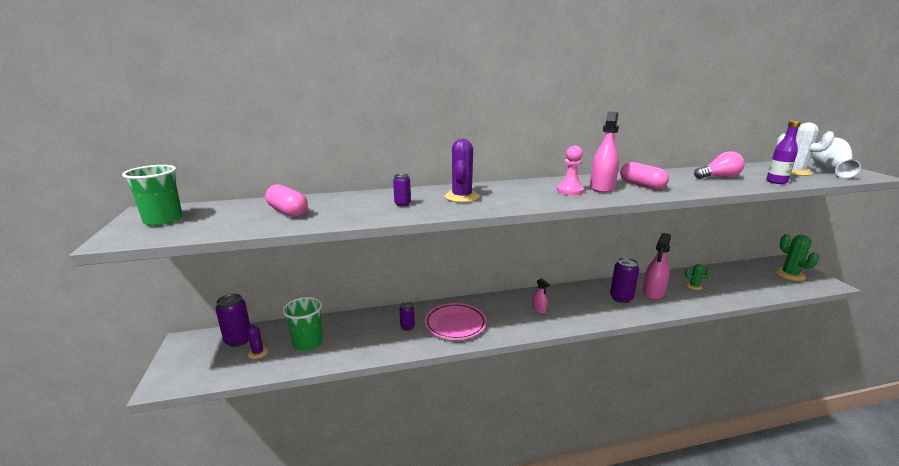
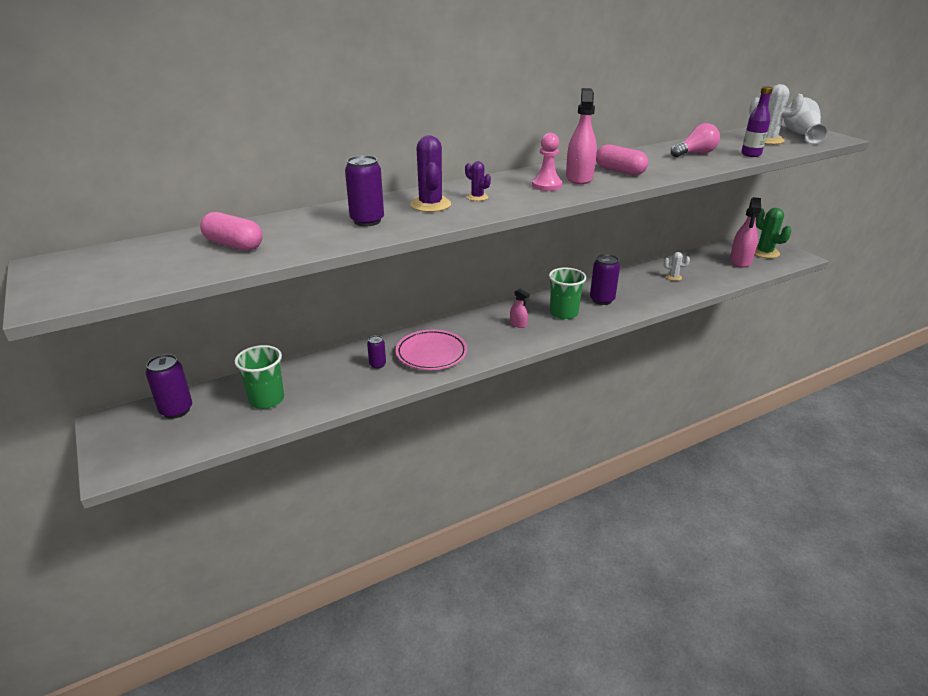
camera: 15 degrees left, 10 degrees up
(163, 220) = (80, 273): green cup -> green cup (563, 313)
(258, 353) = (210, 420): purple cactus -> purple cactus (477, 197)
(402, 204) = (367, 221): purple can -> purple can, size x1.74
(653, 292) = (633, 289): pink spray bottle -> pink spray bottle (740, 261)
(694, 286) = (673, 277): green cactus -> white cactus

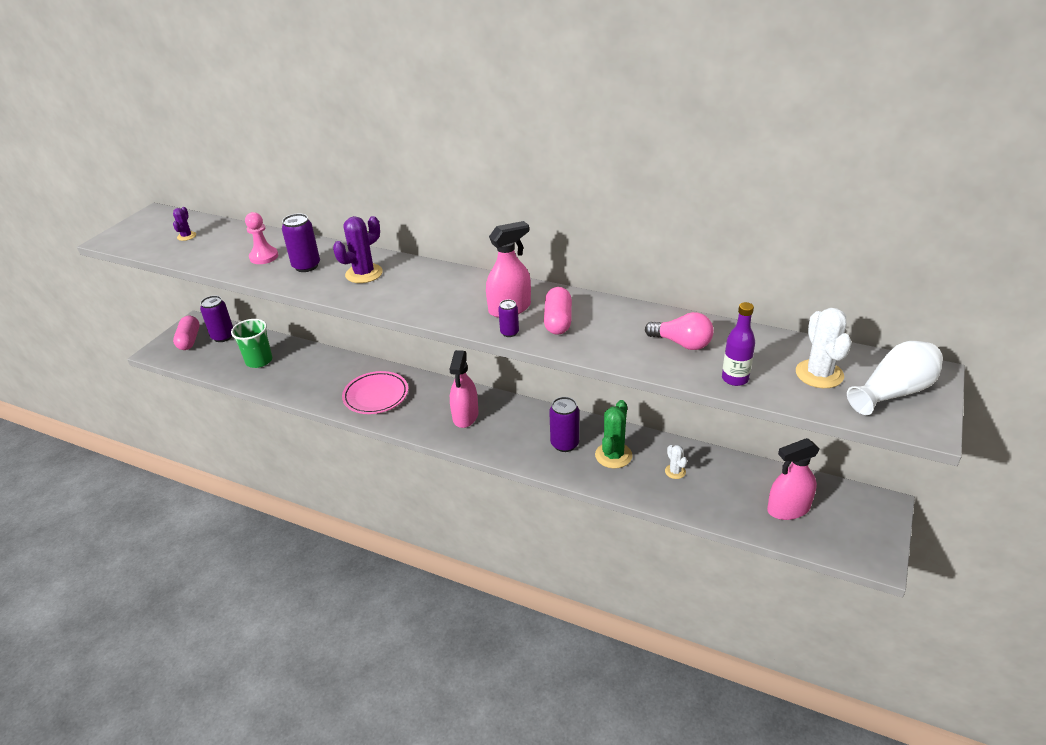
camera: 55 degrees right, 5 degrees up
(234, 245) = (224, 245): pink capsule -> pink capsule (189, 340)
(377, 364) = (338, 380): purple can -> purple can (509, 332)
(477, 197) = (402, 284): purple cactus -> purple cactus (186, 236)
(518, 324) = (465, 416): pink spray bottle -> pink spray bottle, size x1.98
(546, 185) = (468, 301): pink pawn -> pink pawn (264, 257)
(563, 313) = (512, 432): green cup -> none
(764, 252) = (844, 522): green cactus -> green cactus (613, 455)

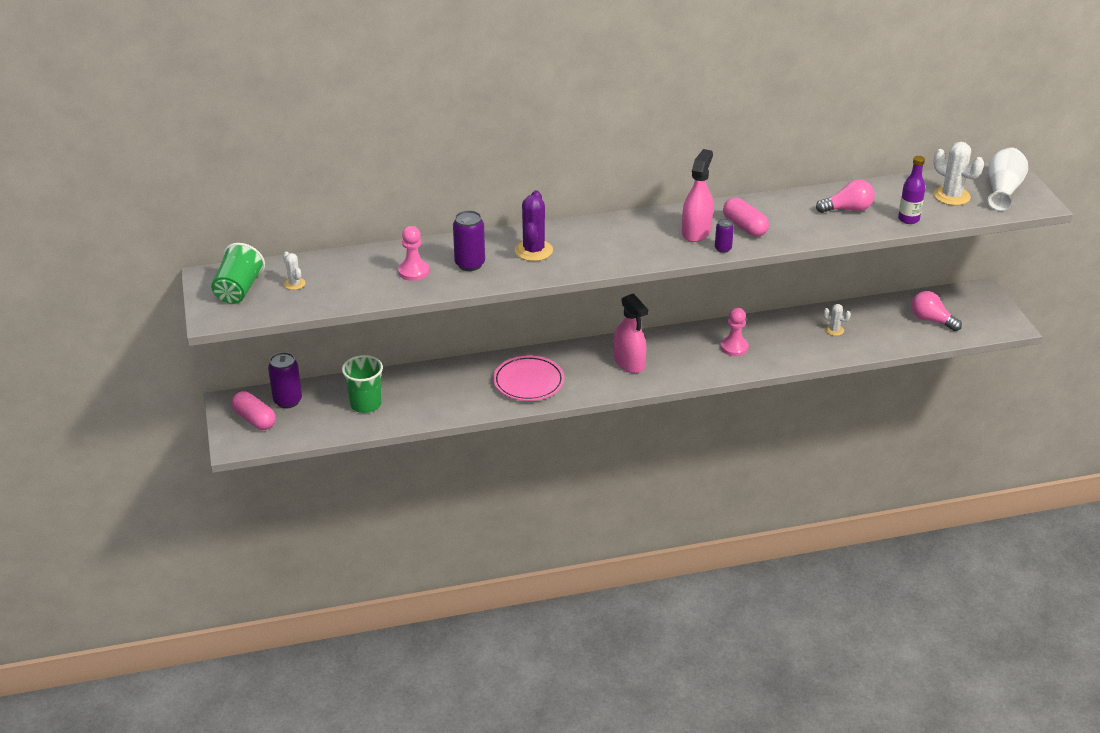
camera: 40 degrees left, 0 degrees up
(153, 228) = (239, 290): none -> green cup
(186, 236) = (294, 284): purple cactus -> white cactus
(564, 444) = (734, 347): purple can -> pink pawn
(613, 455) = (779, 339): green cactus -> none
(788, 509) = (931, 320): pink spray bottle -> pink light bulb

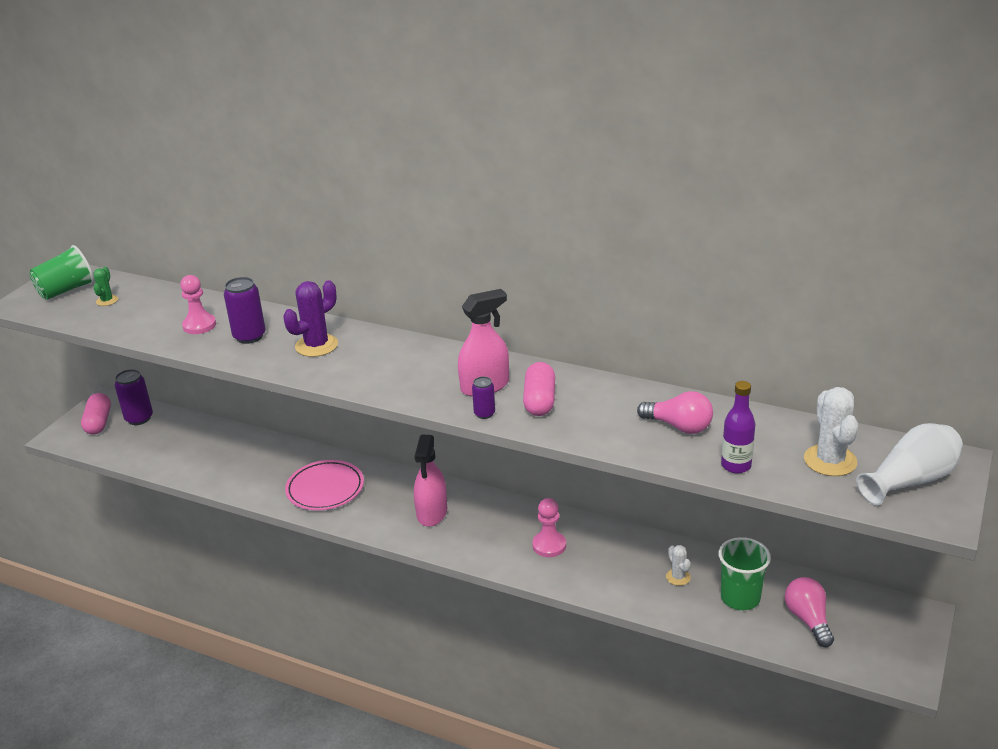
camera: 40 degrees right, 5 degrees down
(294, 284) = (107, 300): white cactus -> green cactus
(365, 404) = (184, 447): green cup -> green cup (740, 598)

